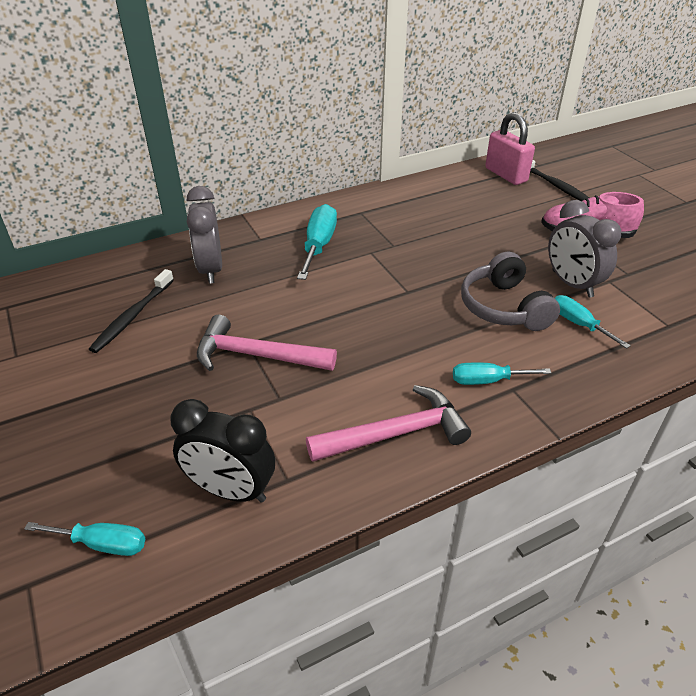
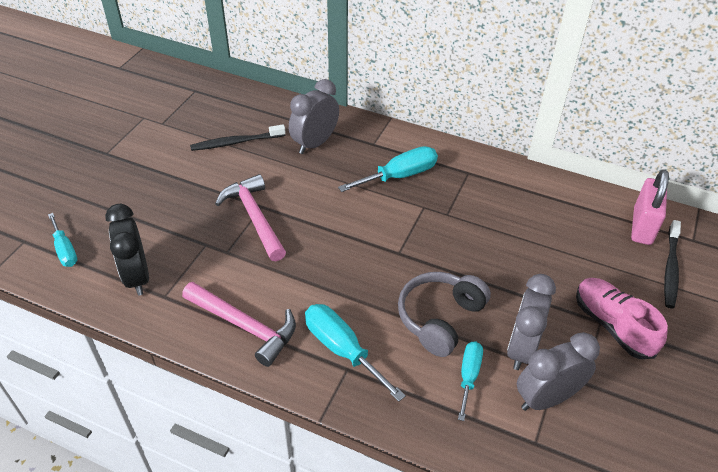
camera: 50 degrees right, 5 degrees up
(487, 381) = (342, 349): turquoise screwdriver -> turquoise screwdriver, size x1.56
(630, 298) = (546, 398): none -> grey clock

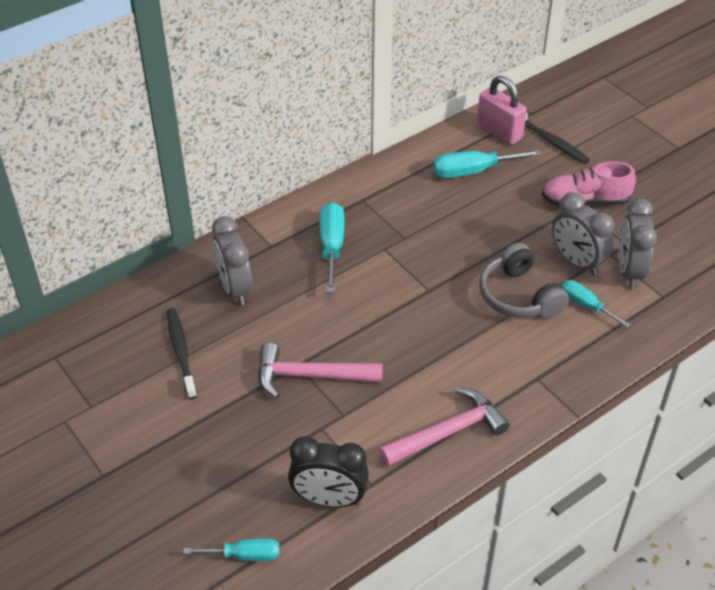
camera: 60 degrees left, 0 degrees up
(235, 142) = (181, 351): black toothbrush -> black toothbrush turned 150 degrees clockwise
(342, 349) = (515, 373): turquoise screwdriver -> turquoise screwdriver (473, 171)

